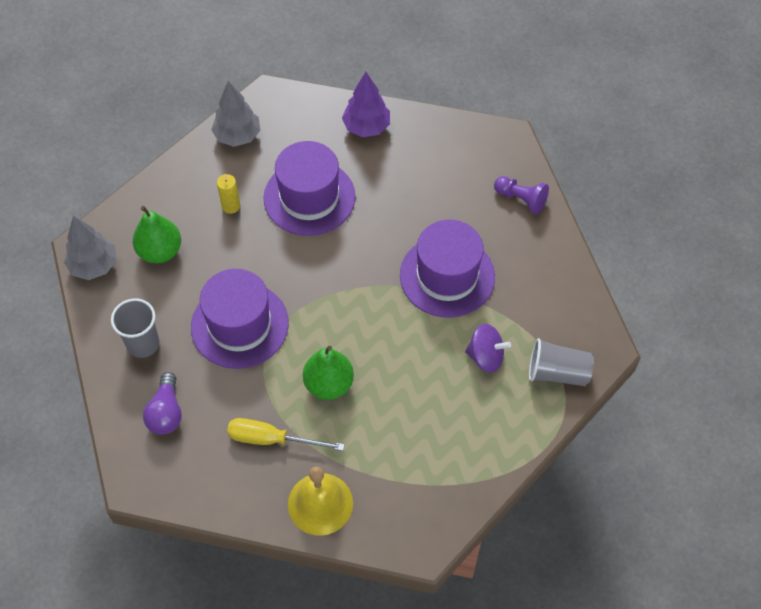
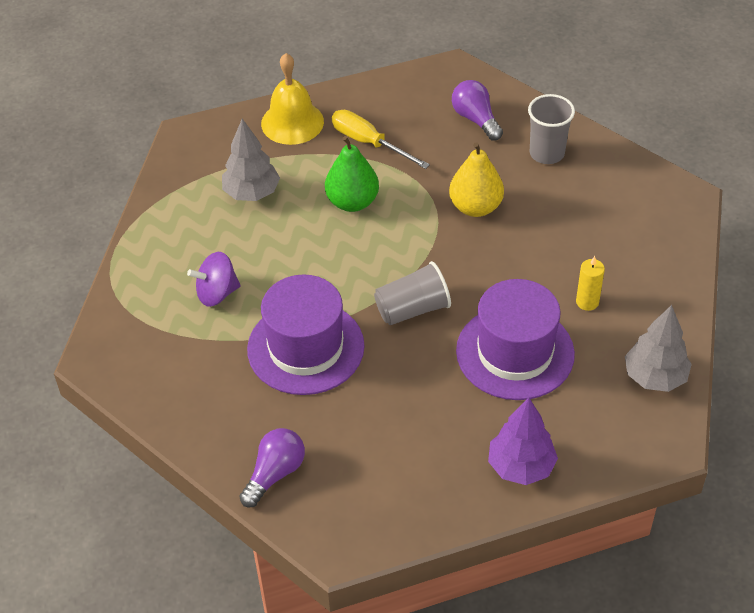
camera: 150 degrees right, 10 degrees down
(94, 265) = (658, 187): grey tree -> grey tree (252, 193)
(160, 251) = (612, 228): green pear -> none
(239, 325) = (475, 207): purple hat -> yellow pear
(272, 439) = (369, 143): yellow screwdriver -> yellow screwdriver turned 120 degrees counterclockwise
(521, 199) = (275, 474): purple pawn -> purple light bulb
(557, 373) = (135, 313): grey cup -> grey cup (412, 309)

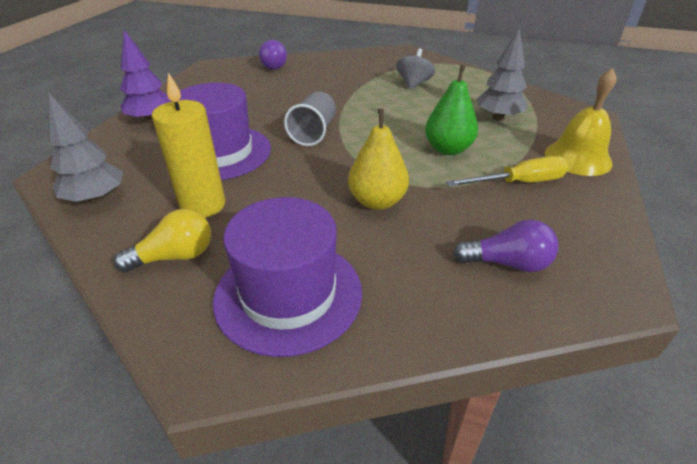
camera: 125 degrees right, 10 degrees down
(217, 293) = (413, 84): purple spinning top -> grey spinning top
(305, 347) = (336, 93): purple hat -> purple hat (288, 294)
(546, 153) = (403, 287): grey cup -> none
(587, 302) = (203, 205): yellow candle -> yellow candle, size x1.86
(644, 272) = (175, 256): none -> yellow light bulb

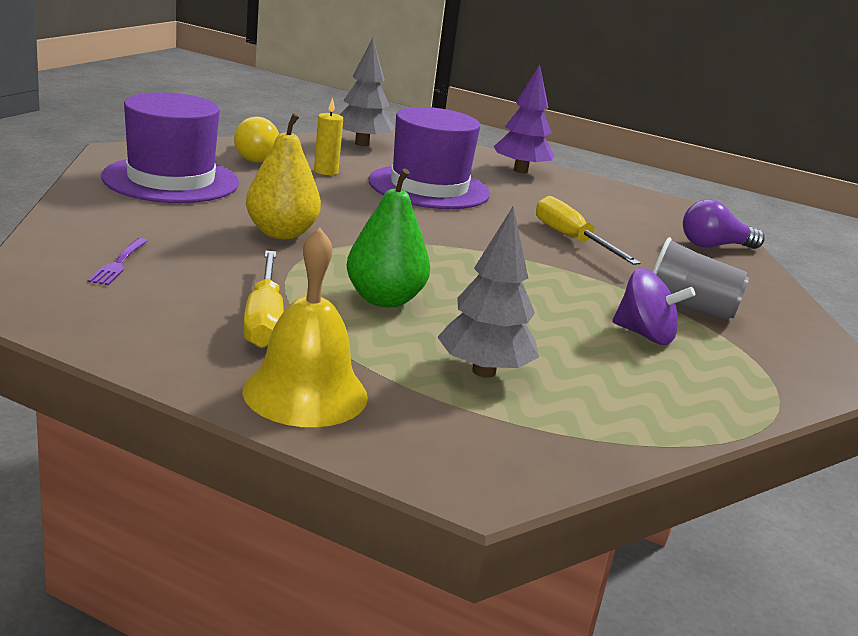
camera: 95 degrees right, 15 degrees down
(203, 205) = (326, 171): yellow candle -> yellow candle, size x0.54
(295, 100) = (572, 240): none -> yellow screwdriver
(313, 132) = (465, 233): grey cup -> grey cup (688, 308)
(413, 84) = (645, 335): grey spinning top -> purple spinning top
(507, 263) = (119, 263): purple light bulb -> purple fork

